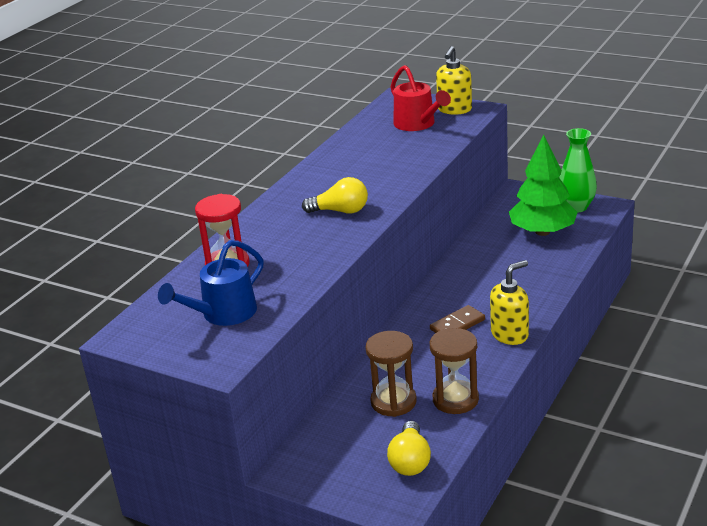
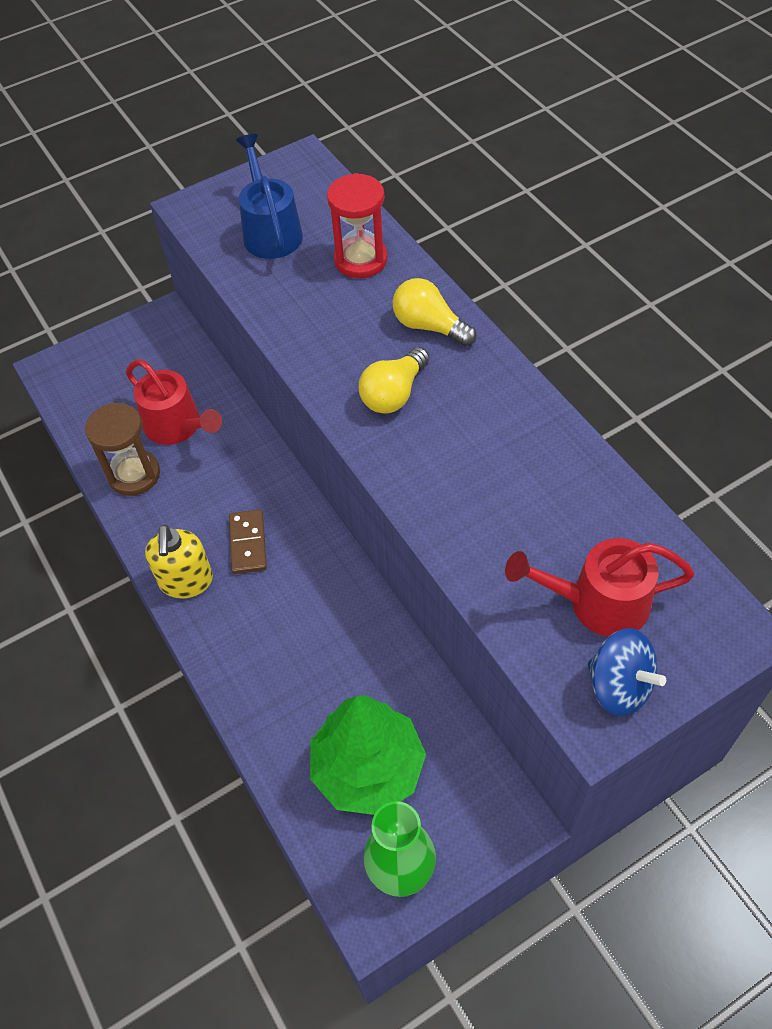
camera: 120 degrees right, 25 degrees up
(393, 402) = (178, 426): brown hourglass -> red watering can
(410, 461) = (92, 401): yellow light bulb -> yellow light bulb (429, 326)
(454, 110) = (619, 686): yellow soap dispenser -> blue spinning top

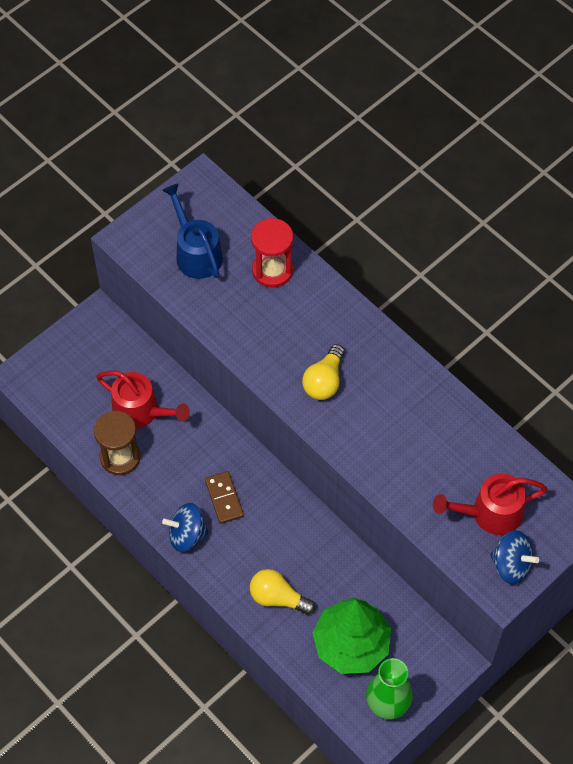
camera: 15 degrees left, 5 degrees up
(186, 581) = (187, 535): yellow soap dispenser -> blue spinning top
(429, 326) = (337, 321): yellow light bulb -> yellow light bulb (277, 598)

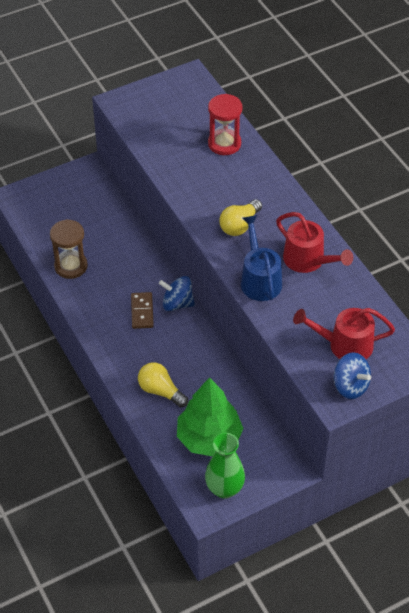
camera: 15 degrees right, 10 degrees down
(141, 411) = (98, 239): red watering can -> red watering can (308, 260)
(187, 535) = (103, 331): blue spinning top -> blue spinning top (177, 303)
(196, 253) = (169, 121): blue watering can -> blue watering can (259, 279)

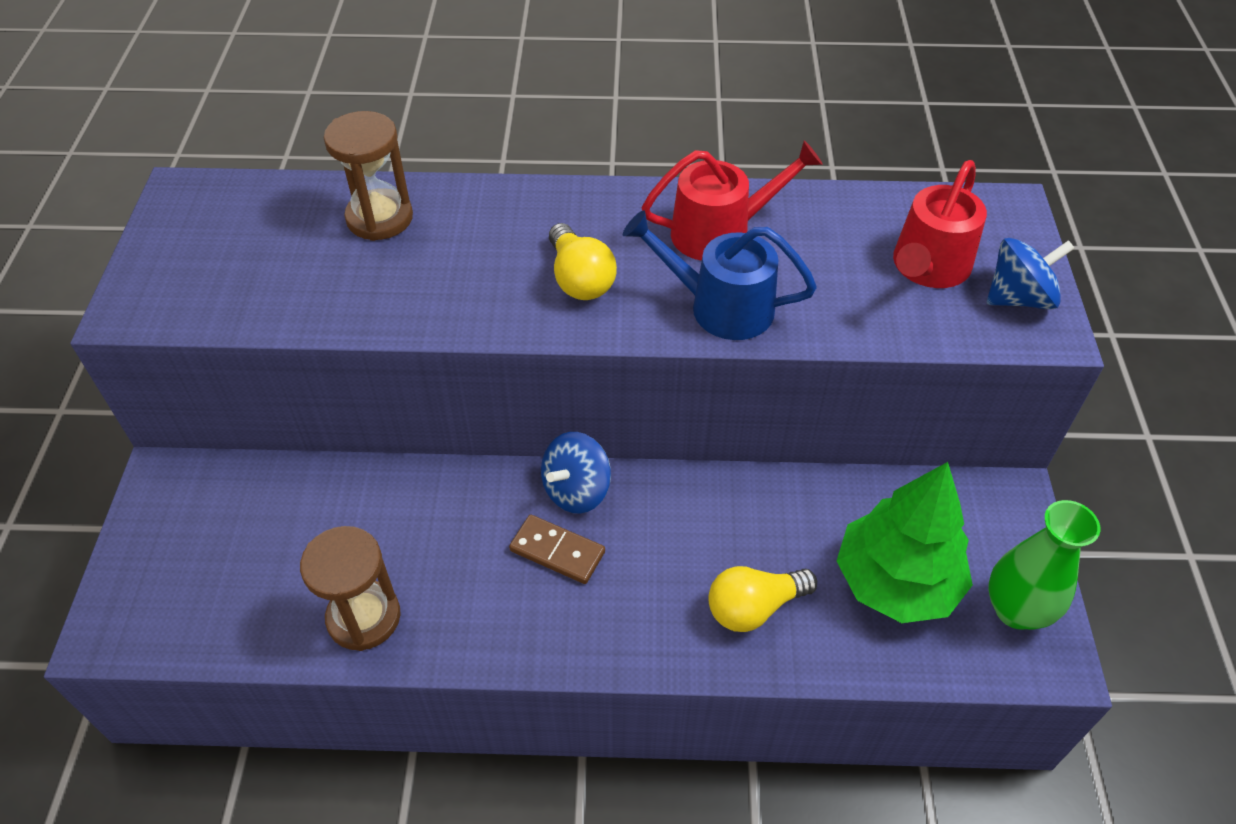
camera: 60 degrees left, 0 degrees up
(224, 144) = (379, 218): red hourglass -> brown hourglass

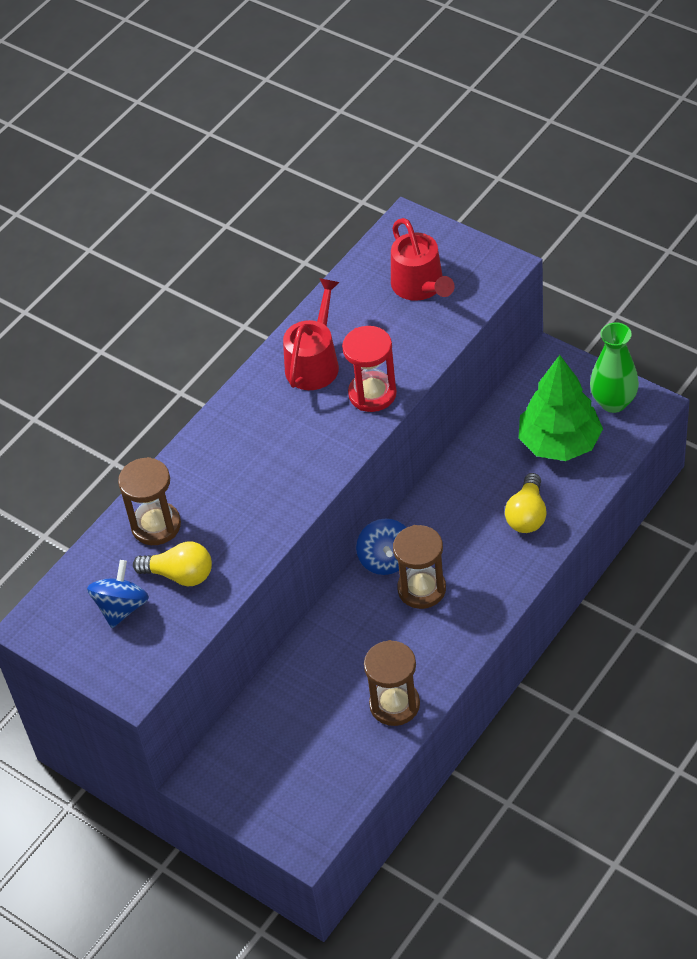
camera: 50 degrees left, 0 degrees up
(557, 551) = (421, 589): brown domino -> brown hourglass
(580, 279) = (296, 448): yellow light bulb -> yellow light bulb (180, 575)
(720, 307) = (372, 394): blue watering can -> red hourglass
(1018, 298) = (473, 262): blue spinning top -> blue spinning top (122, 607)

